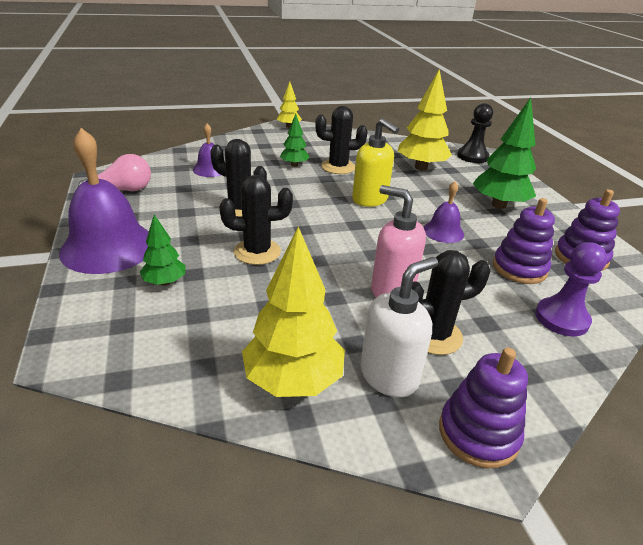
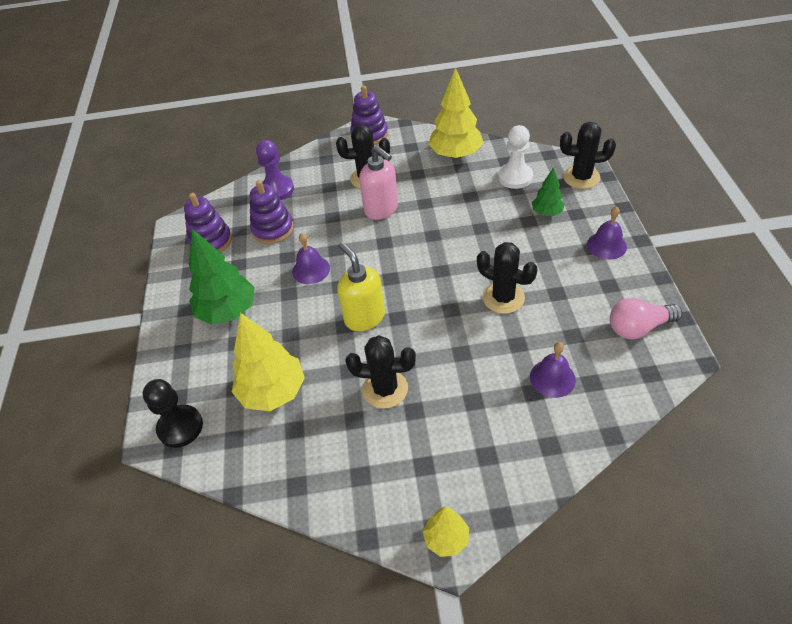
camera: 165 degrees left, 15 degrees up
(108, 247) = (606, 245): purple bell -> purple bell, size x0.51
(194, 334) = (515, 177): none -> white pawn
(257, 252) = (481, 242): black cactus -> black cactus (581, 177)
(294, 165) = (443, 393): green tree -> none
(389, 376) = (403, 157): white soap dispenser -> none

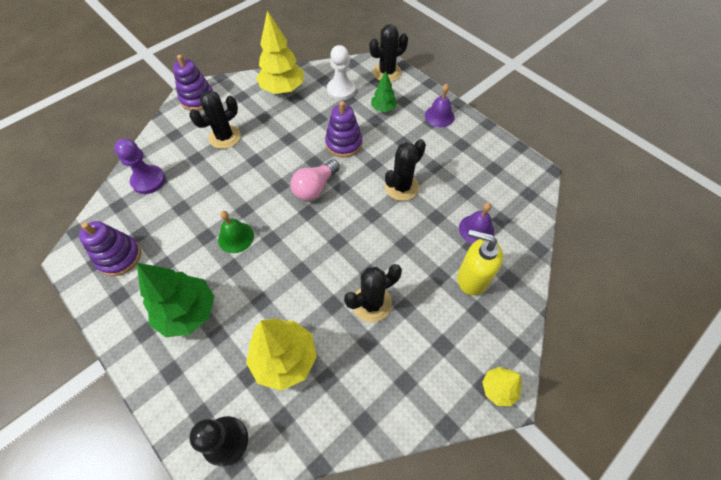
camera: 40 degrees left, 10 degrees up
(273, 229) = (173, 218): purple stacking toy -> purple stacking toy (344, 143)
(311, 269) = (236, 237): purple bell -> green bell
(364, 317) = (311, 254): yellow soap dispenser -> yellow soap dispenser (472, 278)
(381, 209) = (257, 158): pink soap dispenser -> none
(503, 298) = (401, 187): black cactus -> black cactus turned 45 degrees counterclockwise
(638, 327) = (500, 165): pink light bulb -> pink light bulb (315, 187)

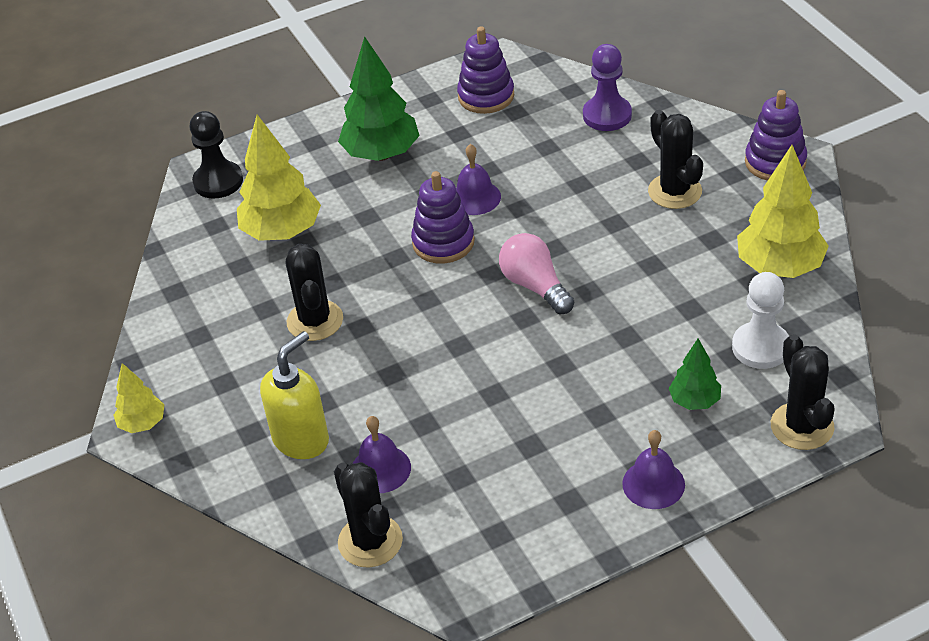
camera: 110 degrees right, 15 degrees down
(236, 237) = (475, 197): green bell -> purple bell
(344, 143) = (619, 332): purple stacking toy -> purple stacking toy (443, 242)
(401, 187) = (499, 391): black cactus -> black cactus (370, 541)

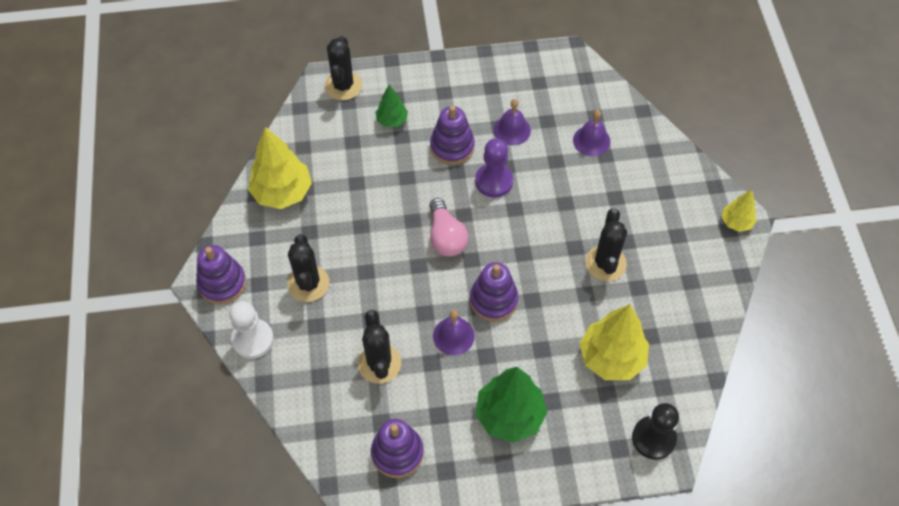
camera: 165 degrees left, 15 degrees up
(301, 439) = (634, 176): yellow soap dispenser -> none
(370, 541) = (609, 101): black cactus -> black cactus (379, 363)
(585, 394) = (452, 147): none -> purple stacking toy
(607, 115) = (312, 385): purple pawn -> purple pawn (494, 181)
(653, 484) = (442, 81): purple bell -> purple bell (512, 130)
(761, 347) = (332, 141): white pawn -> white pawn (252, 339)

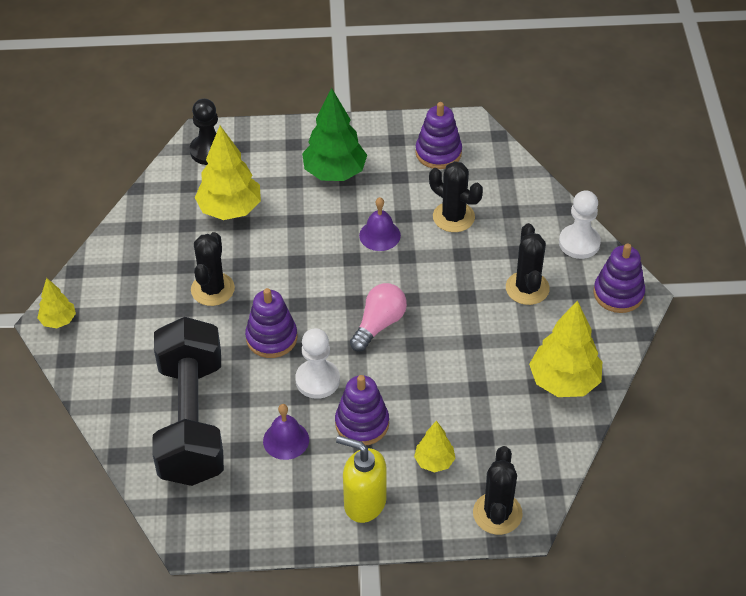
camera: 175 degrees left, 10 degrees down
(379, 363) = (453, 217): black cactus -> black cactus turned 45 degrees counterclockwise
(392, 120) = (434, 461): green tree -> yellow tree
(444, 87) = (364, 503): none -> yellow soap dispenser
(446, 237) = (379, 324): pink light bulb -> pink light bulb turned 45 degrees clockwise
(493, 300) = (336, 263): purple stacking toy -> purple stacking toy (271, 338)
(494, 181) = (317, 380): purple pawn -> white pawn
(591, 140) = (192, 421): purple bell -> black dumbbell

